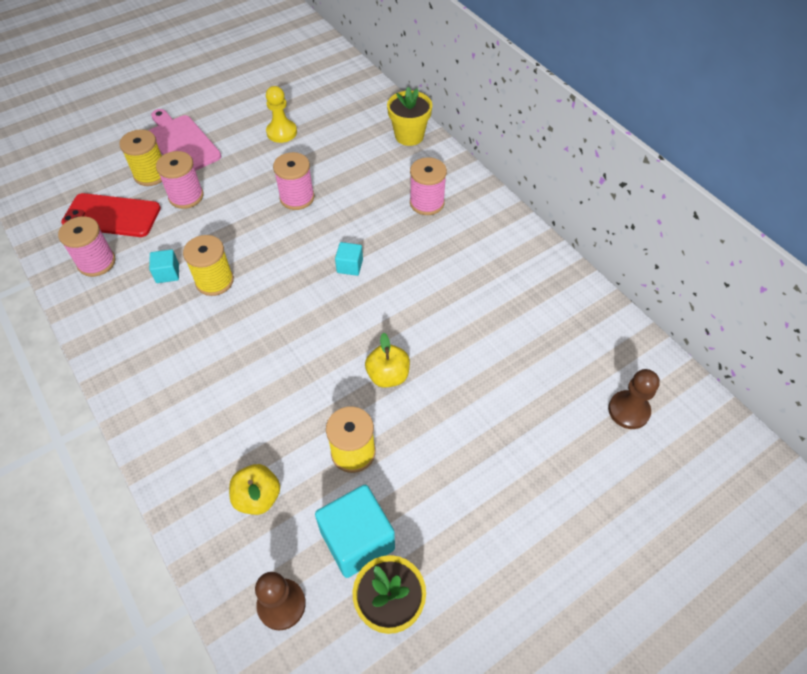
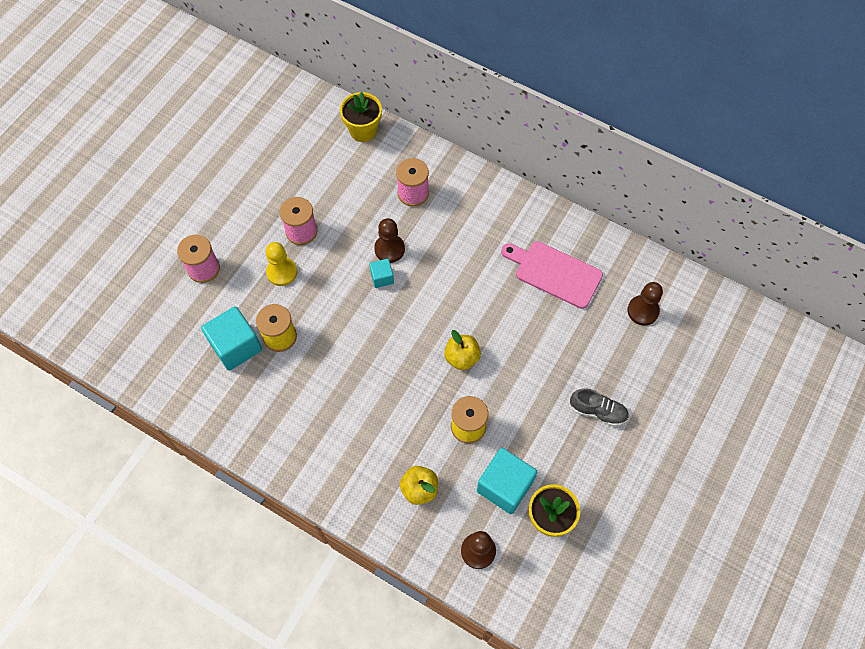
camera: 25 degrees left, 10 degrees up
(96, 262) = (168, 362): pink spool -> none
(112, 216) = (150, 313): red phone -> none
(151, 174) = (157, 259): yellow spool -> none
(167, 273) = (236, 346): turquoise cube -> turquoise cube, size x1.95
(182, 143) = (163, 216): pink cutting board -> pink cutting board (554, 273)
(281, 132) = (248, 170): yellow pawn -> yellow pawn (282, 272)
(373, 243) = (389, 249): none -> brown pawn
(518, 502) = (598, 411): none -> grey shoe

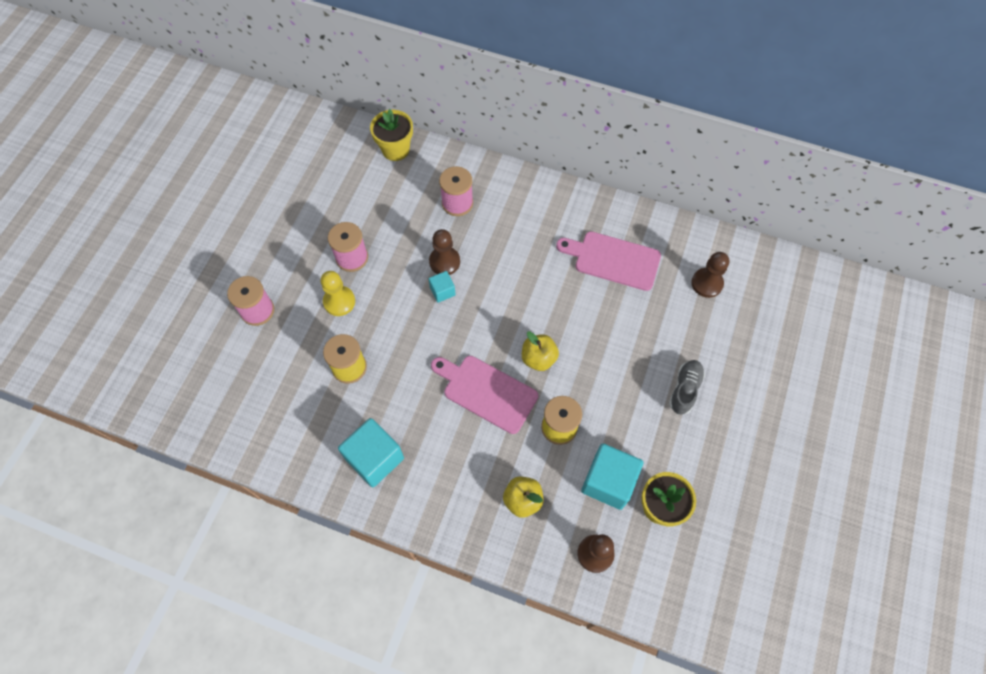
camera: 10 degrees left, 0 degrees up
(236, 346) = (305, 385): turquoise cube -> turquoise cube (375, 458)
(405, 381) = (486, 392): none -> pink cutting board
(598, 411) = (684, 390): grey shoe -> grey shoe turned 75 degrees counterclockwise

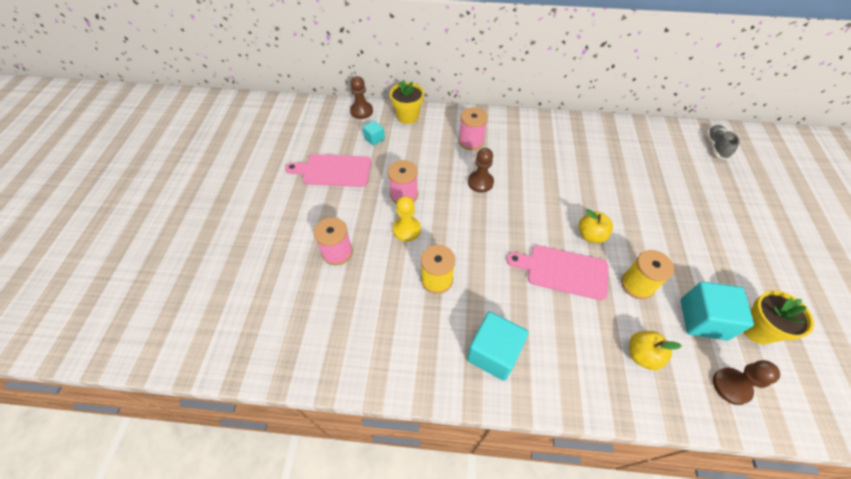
camera: 15 degrees left, 10 degrees down
(442, 291) = (489, 203): turquoise cube -> turquoise cube (374, 138)
(613, 260) = (606, 155): pink cutting board -> pink cutting board (333, 170)
(684, 390) = (715, 232): grey shoe -> grey shoe (716, 147)
(707, 283) = (682, 156): brown pawn -> brown pawn (361, 111)

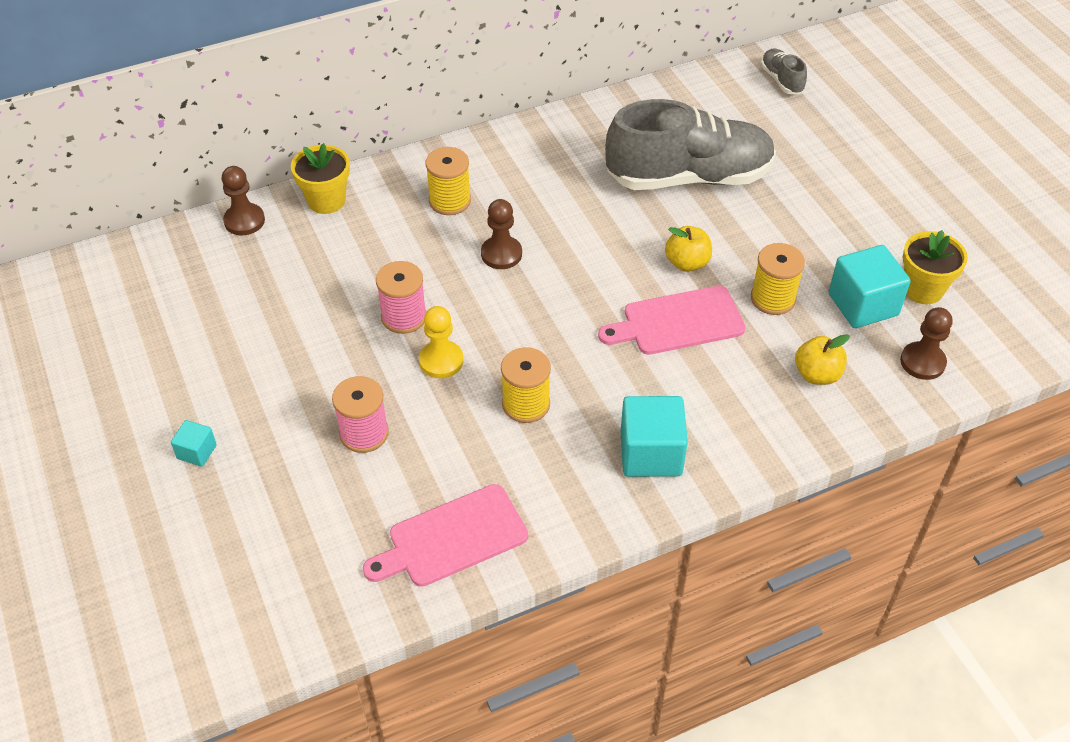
camera: 30 degrees left, 5 degrees down
(333, 170) = (270, 327): pink cutting board -> pink cutting board (452, 538)
(374, 138) = (298, 255): turquoise cube -> turquoise cube (197, 452)
(471, 141) = (449, 201): pink spool -> yellow spool
(621, 182) = (689, 177): none -> grey shoe

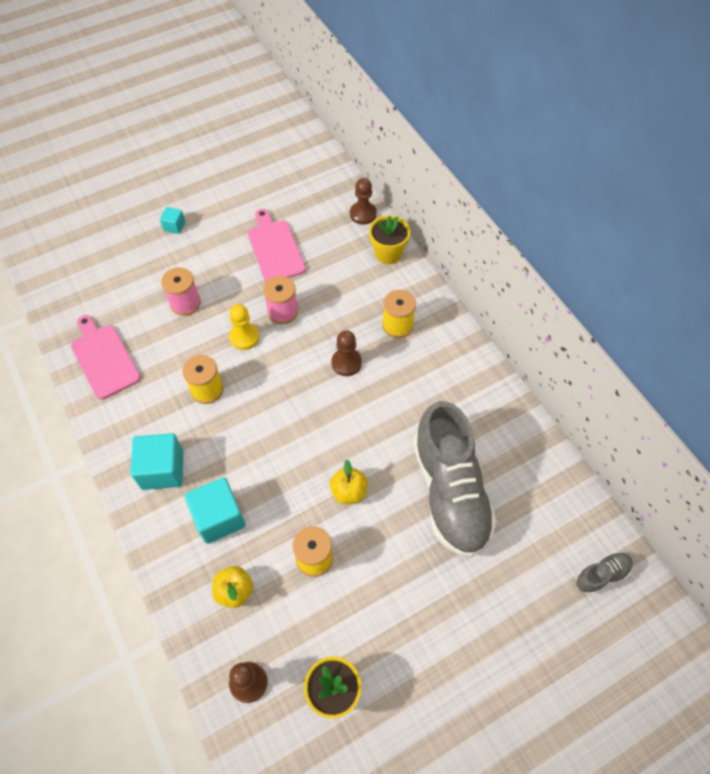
camera: 85 degrees right, 10 degrees up
(677, 322) = (285, 485): pink cutting board -> pink cutting board (275, 248)
(863, 304) = (312, 634): turquoise cube -> turquoise cube (219, 517)

